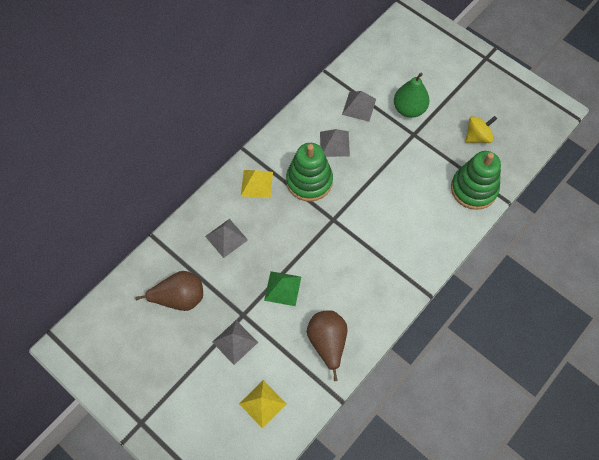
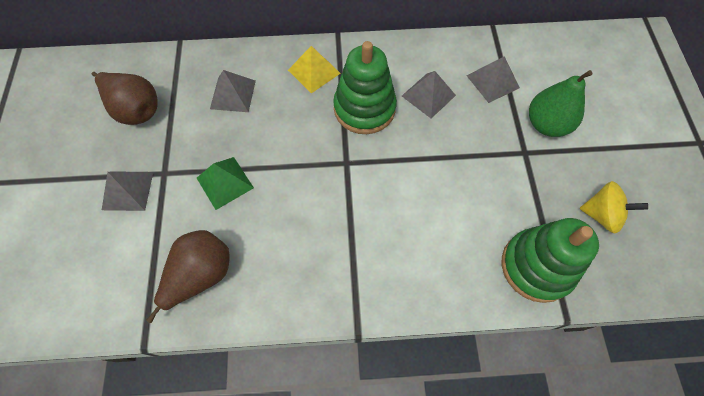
camera: 45 degrees right, 0 degrees up
(262, 403) = (77, 272): yellow pyramid -> none

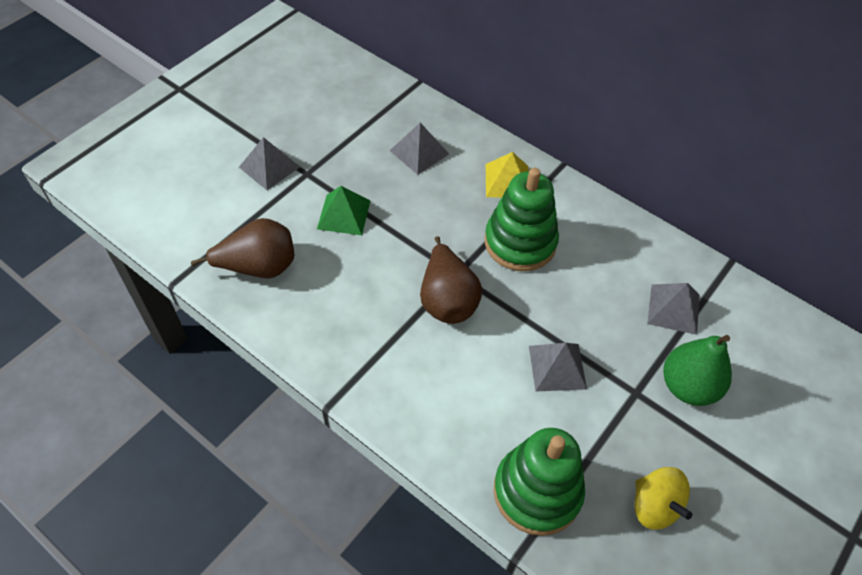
camera: 40 degrees right, 10 degrees down
(135, 109) = (333, 111): brown pear -> brown pear (447, 300)
(428, 95) = (593, 274): grey pyramid -> grey pyramid (557, 367)

